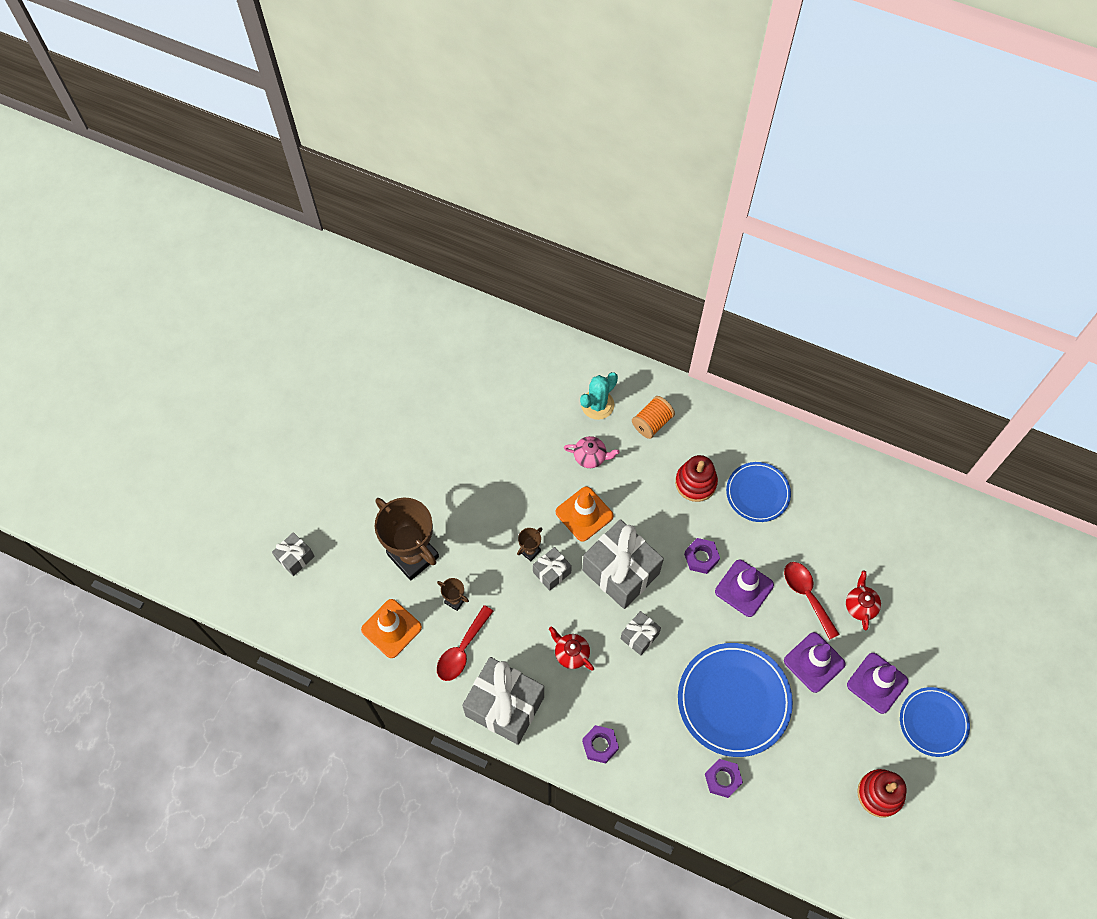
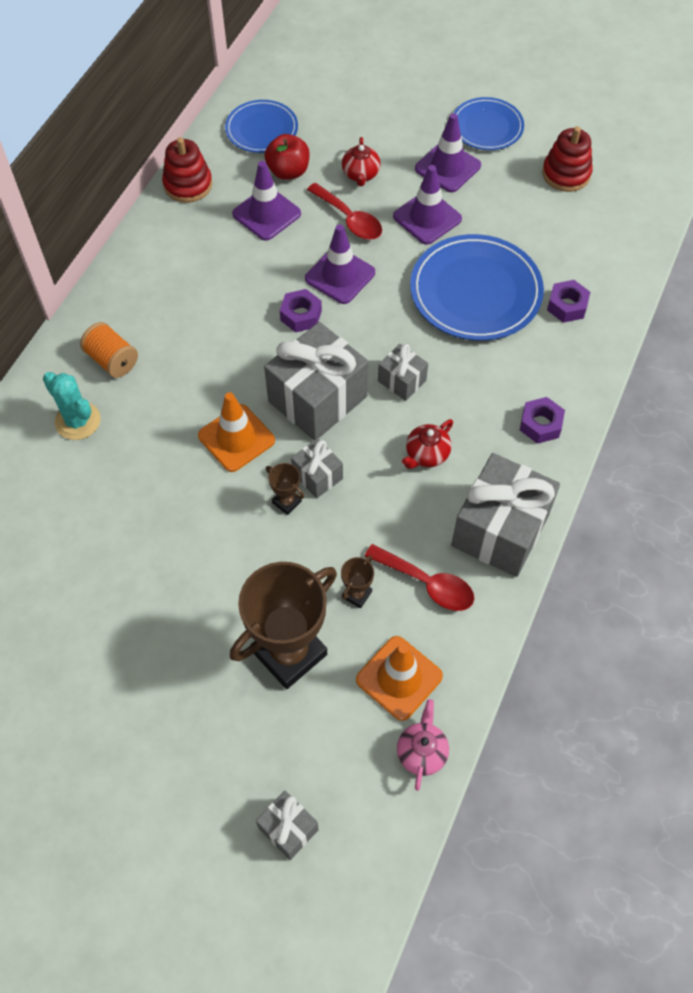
camera: 90 degrees left, 5 degrees down
(590, 457) = (154, 430): pink teapot -> pink teapot (422, 752)
(695, 482) = (201, 317): red stacking toy -> red stacking toy (188, 185)
(757, 493) = (219, 257): blue plate -> blue plate (261, 129)
(807, 528) = (266, 214): none -> purple traffic cone
(807, 595) = (349, 219): red spoon -> red spoon turned 105 degrees counterclockwise
(857, 544) = (288, 171): none -> red apple
(860, 605) = (360, 174): red teapot -> red teapot turned 90 degrees counterclockwise

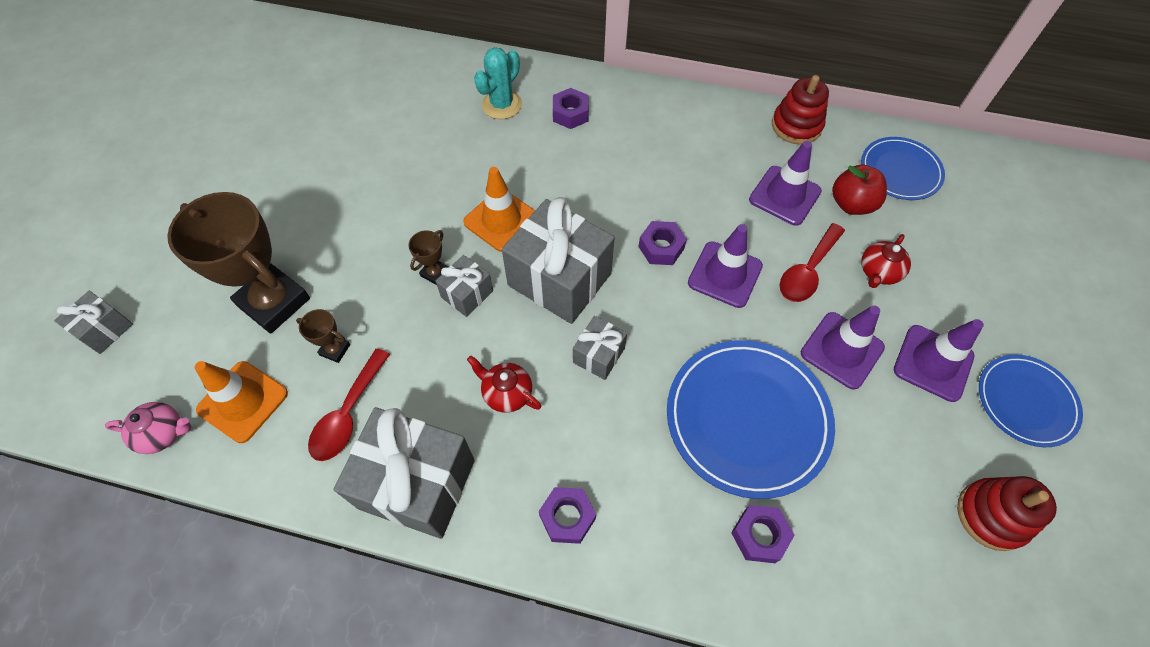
camera: 80 degrees right, 0 degrees up
(112, 360) = (570, 114): orange spool -> purple nut
(360, 174) = (878, 272): red teapot -> red teapot turned 45 degrees counterclockwise

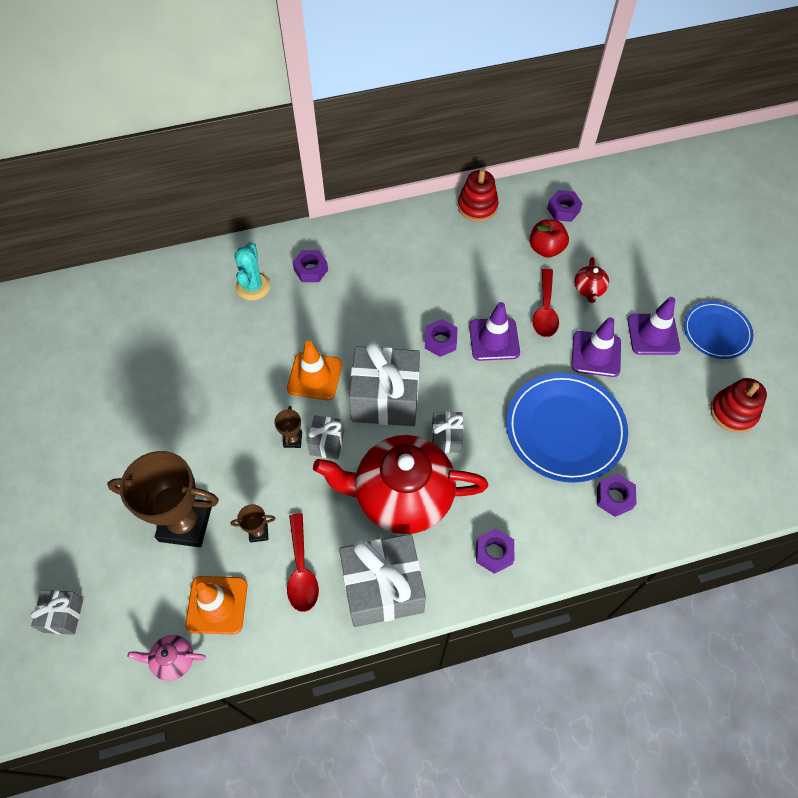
camera: 30 degrees left, 0 degrees up
(163, 433) = (173, 660): pink teapot -> pink teapot turned 150 degrees counterclockwise
(506, 393) = (402, 496): red teapot -> red teapot, size x2.50
(784, 195) = (499, 263): purple traffic cone -> none
(900, 171) = (563, 210): blue plate -> purple nut

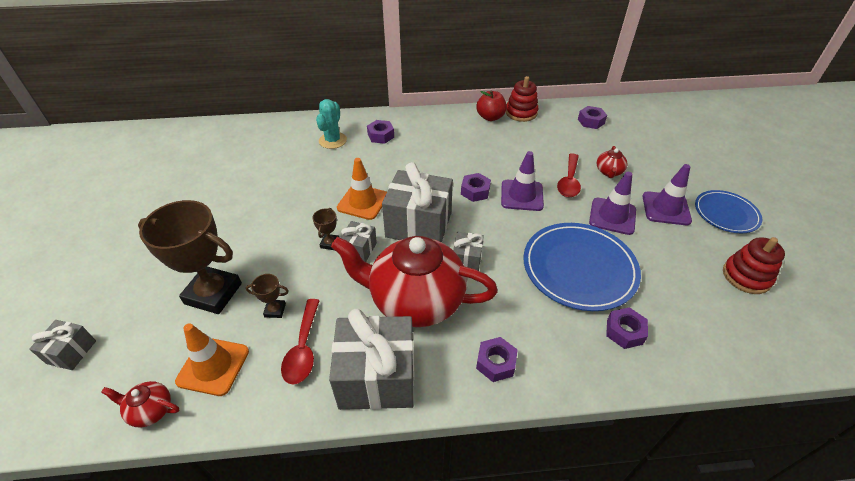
camera: 10 degrees right, 15 degrees down
(173, 660) = (151, 410): pink teapot -> red teapot
(546, 249) = (574, 143): red apple -> red apple (490, 117)

